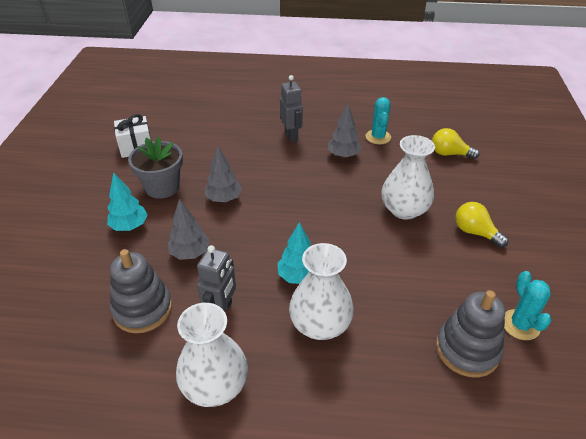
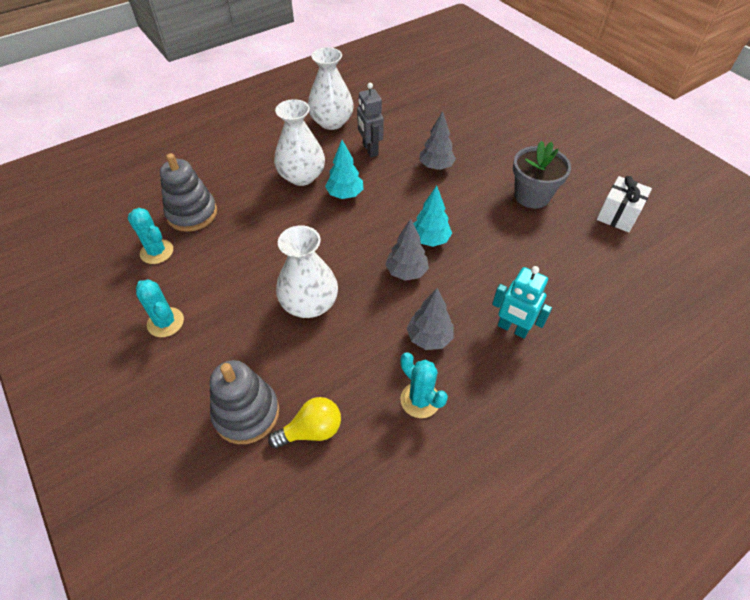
camera: 140 degrees right, 10 degrees up
(129, 226) = (502, 158): turquoise tree -> turquoise tree (430, 240)
(143, 309) = (416, 127): grey stacking toy -> grey stacking toy (246, 413)
(224, 199) = (472, 216): grey tree -> grey tree (406, 272)
(291, 136) = (512, 329): grey robot -> turquoise robot
(475, 232) = (225, 319): yellow light bulb -> none
(526, 255) = (165, 322): none -> turquoise cactus

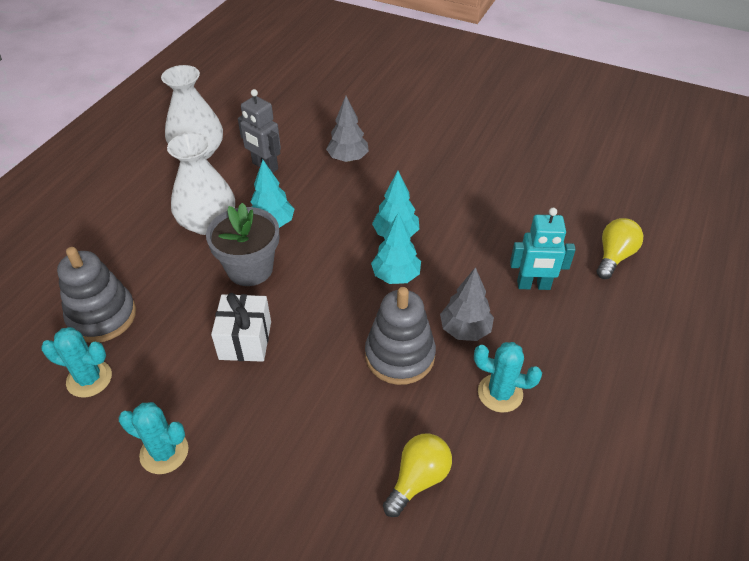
camera: 30 degrees left, 5 degrees down
(246, 413) = (336, 500): grey stacking toy -> grey stacking toy (399, 356)
(309, 304) = (319, 353): white vase -> none
(406, 272) = (396, 276): grey tree -> turquoise tree
(532, 196) = (461, 153): grey flower pot -> grey flower pot (250, 269)
(604, 337) = (614, 256): none -> yellow light bulb
(618, 215) = (548, 142): white gift -> white gift (245, 340)

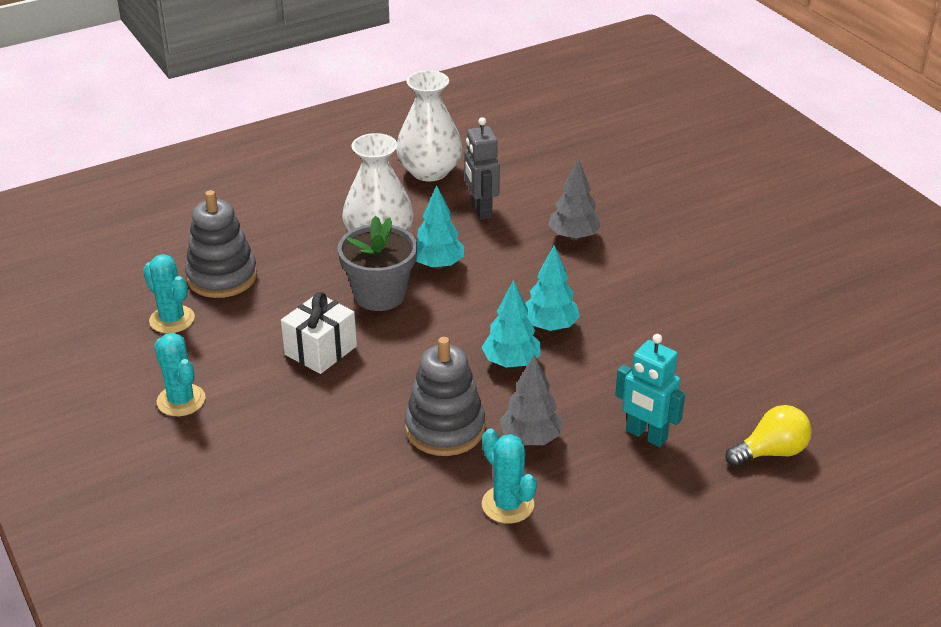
camera: 35 degrees right, 10 degrees down
(418, 479) = (362, 527): yellow light bulb -> none

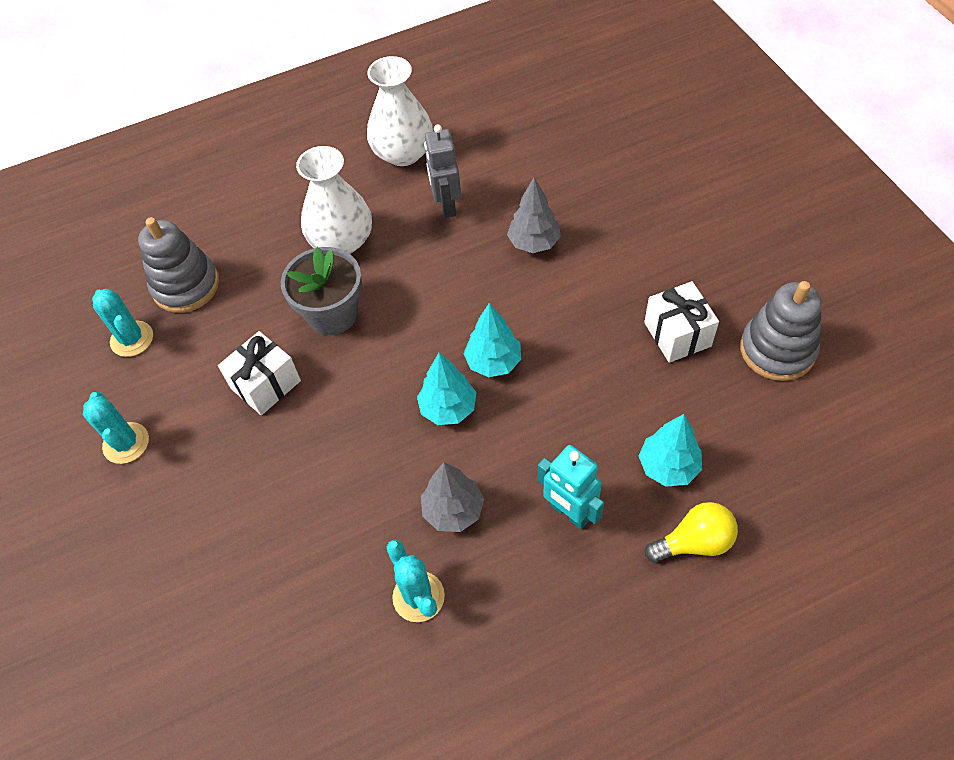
camera: 10 degrees right, 20 degrees up
(438, 265) = (394, 277): turquoise tree -> turquoise tree (668, 467)
(445, 428) = (371, 493): grey stacking toy -> grey stacking toy (777, 350)
(726, 301) = (677, 334): none -> white gift

